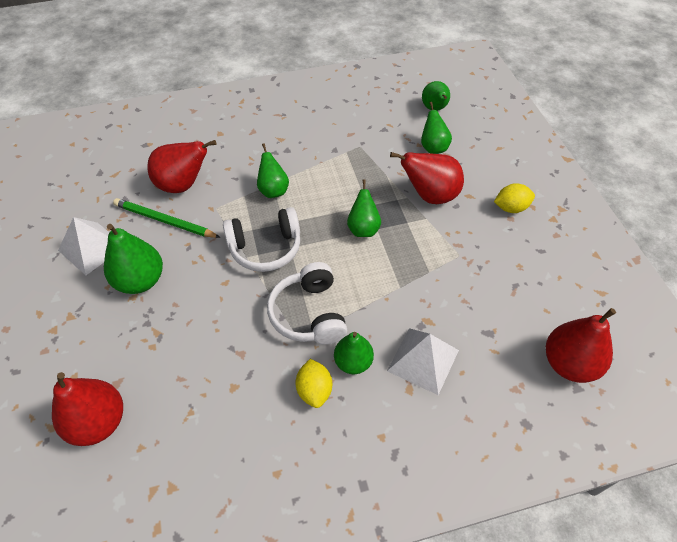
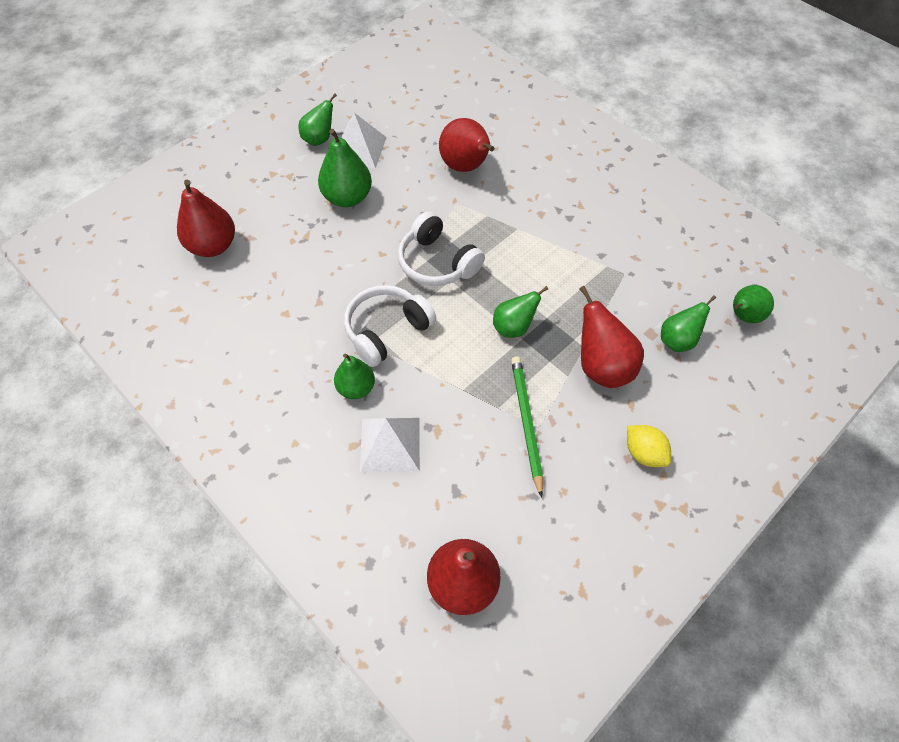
camera: 60 degrees right, 5 degrees up
(164, 221) = (418, 177): green pencil -> green pencil (526, 423)
(273, 190) = (509, 233): green pear -> green pear (319, 139)
(314, 390) = (312, 372): yellow lemon -> none

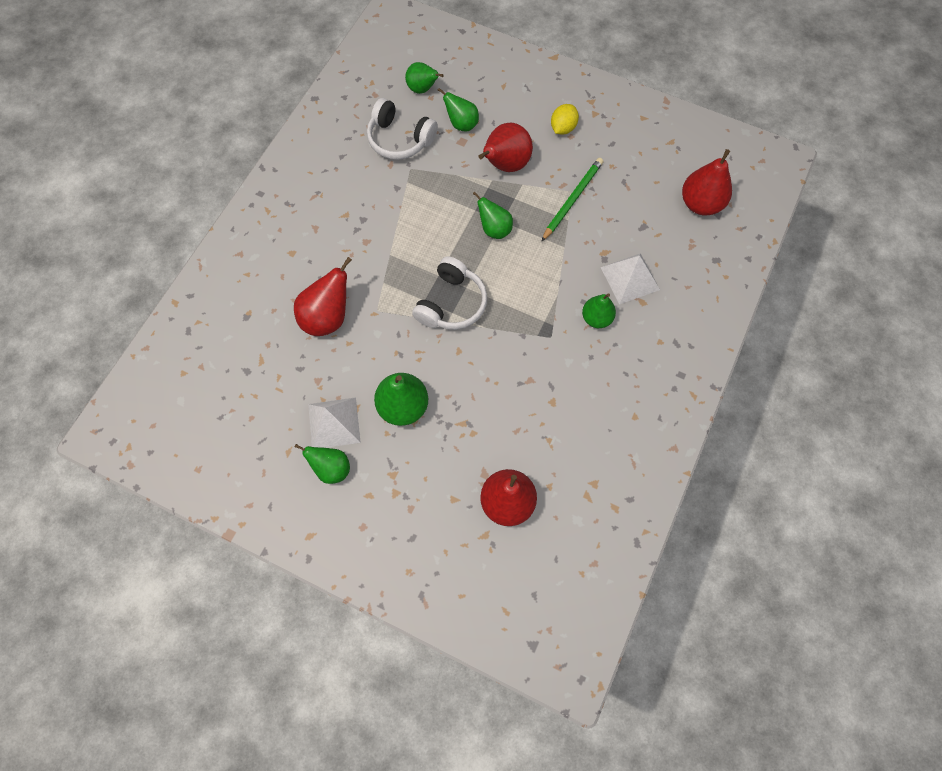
camera: 110 degrees left, 10 degrees up
(387, 331) = (536, 316): white headphones -> white headphones (400, 139)
(526, 423) = (572, 199): green pencil -> green pencil turned 150 degrees clockwise

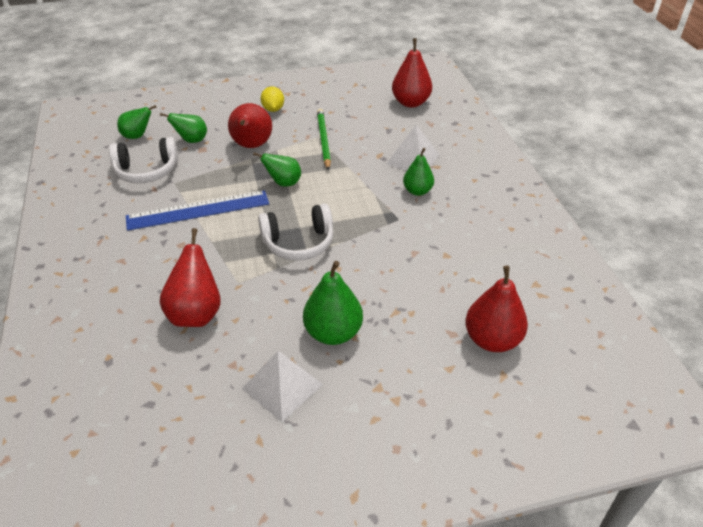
camera: 40 degrees left, 25 degrees down
(331, 468) = (317, 423): green pear -> none
(405, 213) = (198, 210): none -> blue ruler
(451, 303) = (298, 242): white headphones -> white headphones turned 90 degrees clockwise

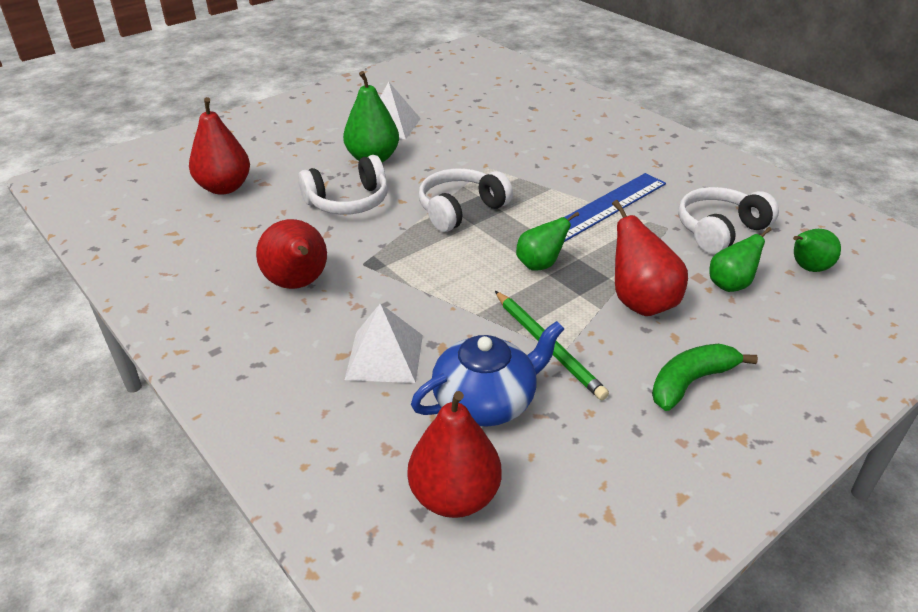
camera: 155 degrees right, 5 degrees down
(196, 313) = (500, 142): red pear -> red pear (298, 284)
(273, 109) = (690, 382): yellow lemon -> green banana
(374, 127) = (486, 401): none -> blue teapot
(383, 282) = (348, 201): none -> white headphones
(417, 191) = (354, 306): green pear -> none

